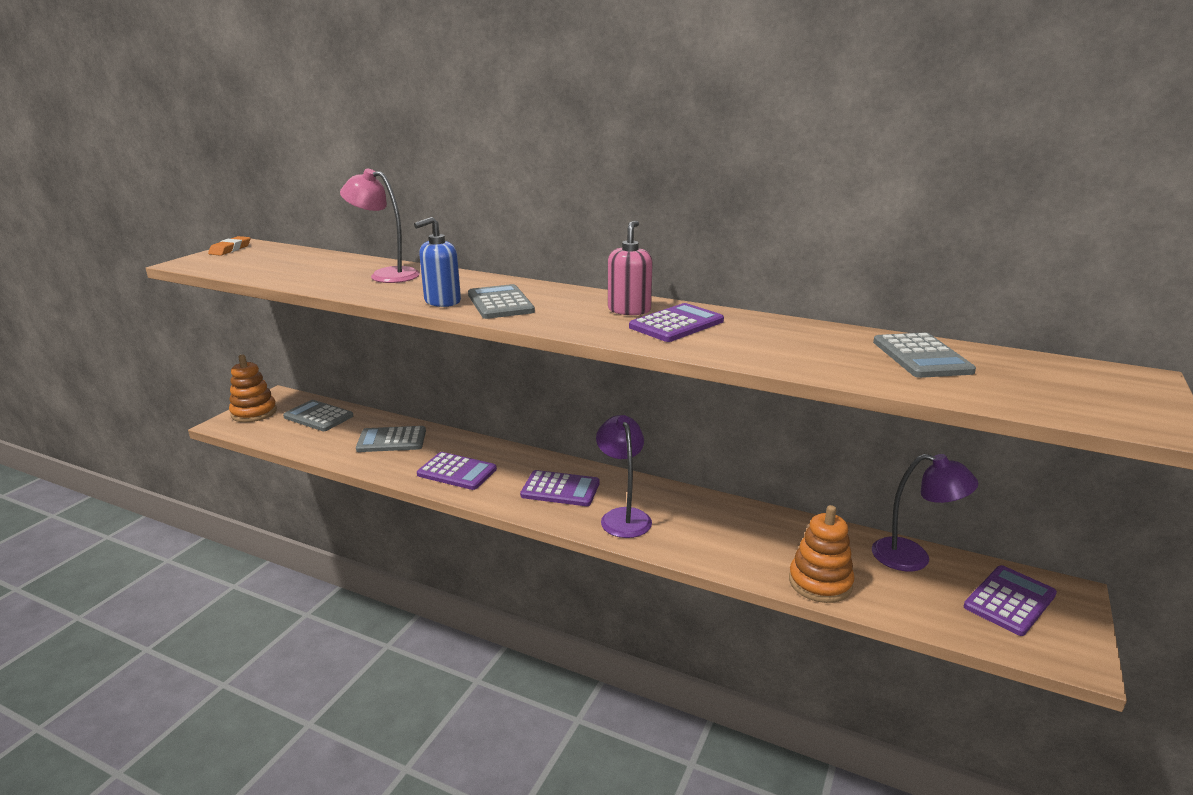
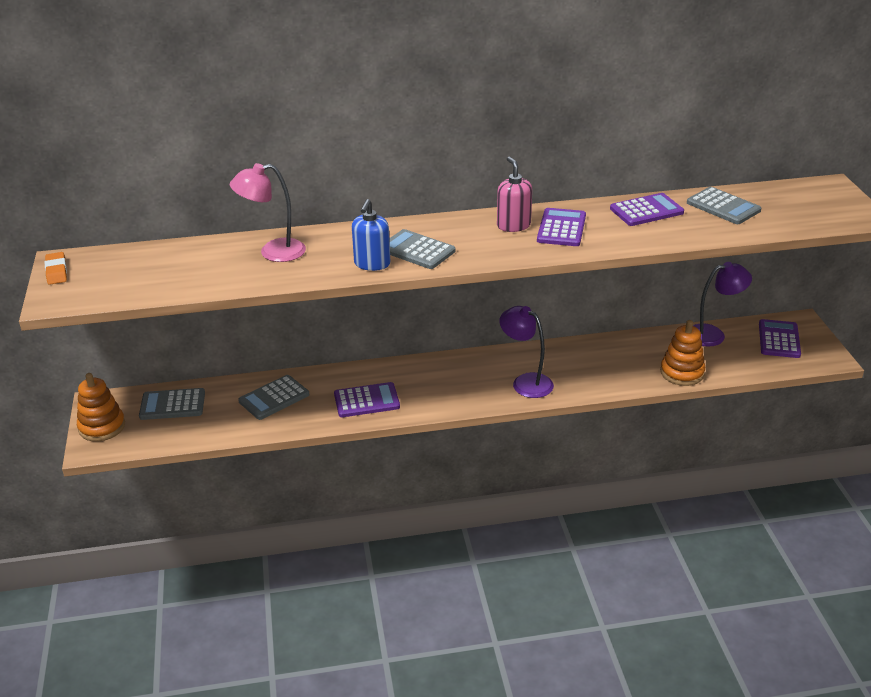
camera: 35 degrees left, 10 degrees up
(560, 489) = (460, 381): purple calculator -> purple calculator (646, 211)

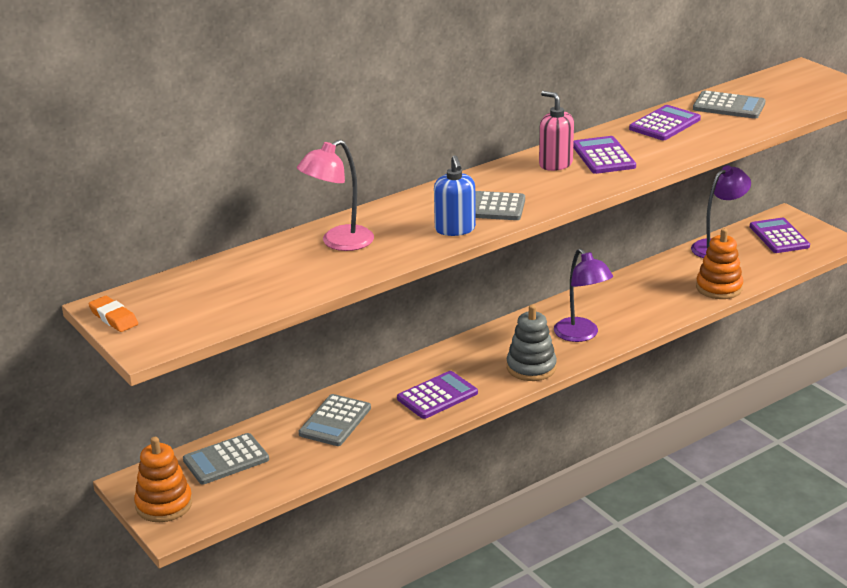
camera: 25 degrees left, 5 degrees down
(460, 399) = (531, 367): none -> grey stacking toy
(525, 382) = (581, 335): purple lamp -> purple lamp turned 135 degrees counterclockwise

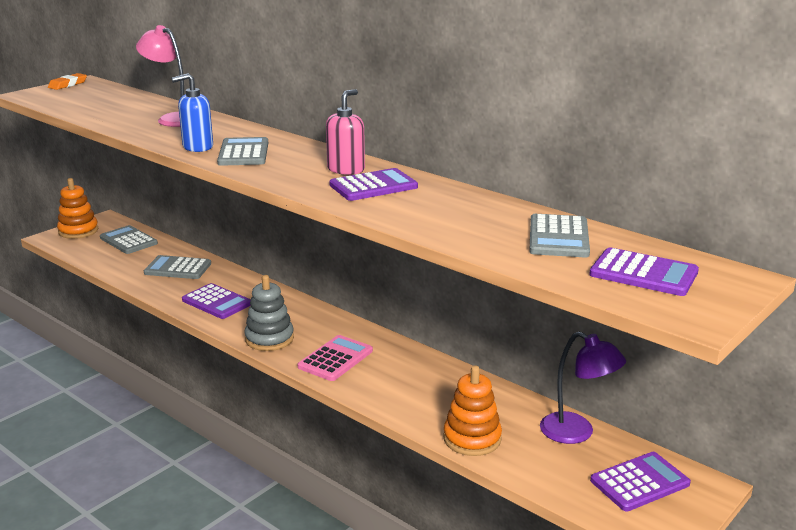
camera: 75 degrees right, 5 degrees down
(581, 335) = (335, 359): purple lamp -> pink calculator
(664, 124) = (477, 208): purple calculator -> purple calculator (643, 273)

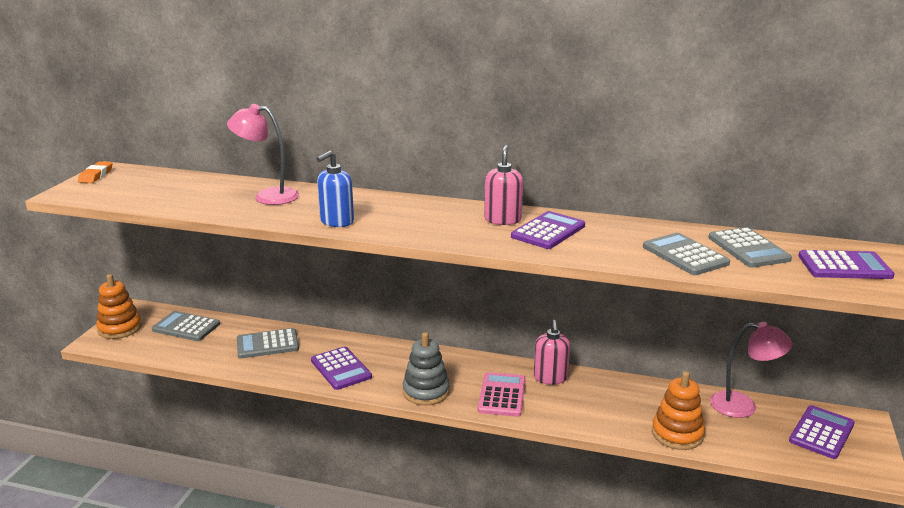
camera: 25 degrees left, 0 degrees up
(217, 302) = (341, 369): purple calculator -> purple calculator turned 45 degrees clockwise
(243, 153) = (389, 220): grey calculator -> grey calculator (685, 255)
(399, 356) = (550, 378): none -> pink soap dispenser
(577, 433) = (743, 406): purple lamp -> pink lamp

